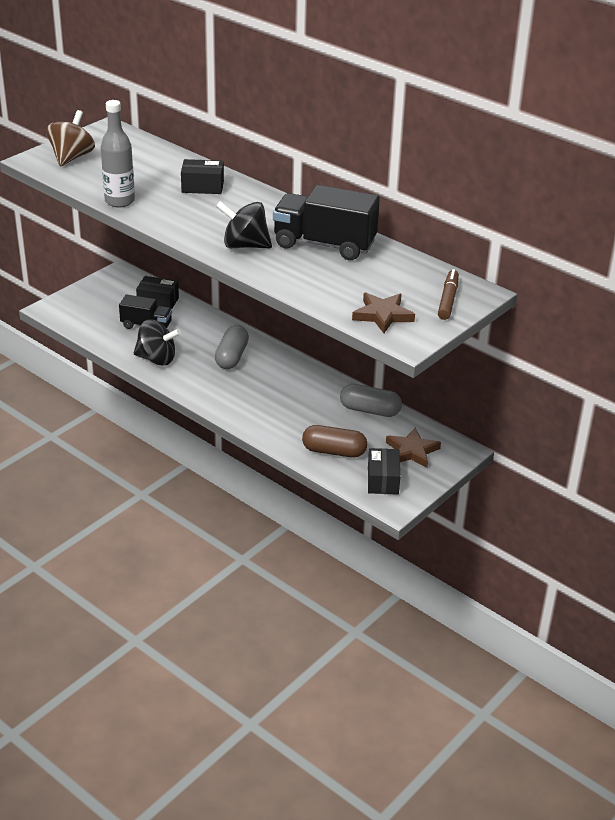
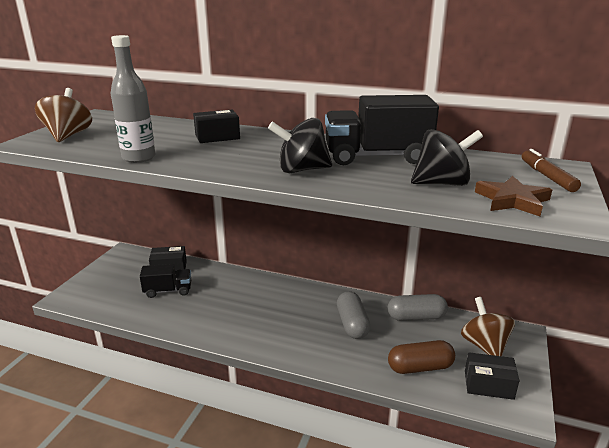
camera: 20 degrees left, 10 degrees down
(157, 359) = (193, 319): black spinning top -> black spinning top (442, 183)
(232, 357) = (262, 300): grey capsule -> grey capsule (352, 324)
(383, 480) = (488, 385): black box -> black box turned 60 degrees counterclockwise
(412, 451) = (484, 345): brown star -> brown spinning top

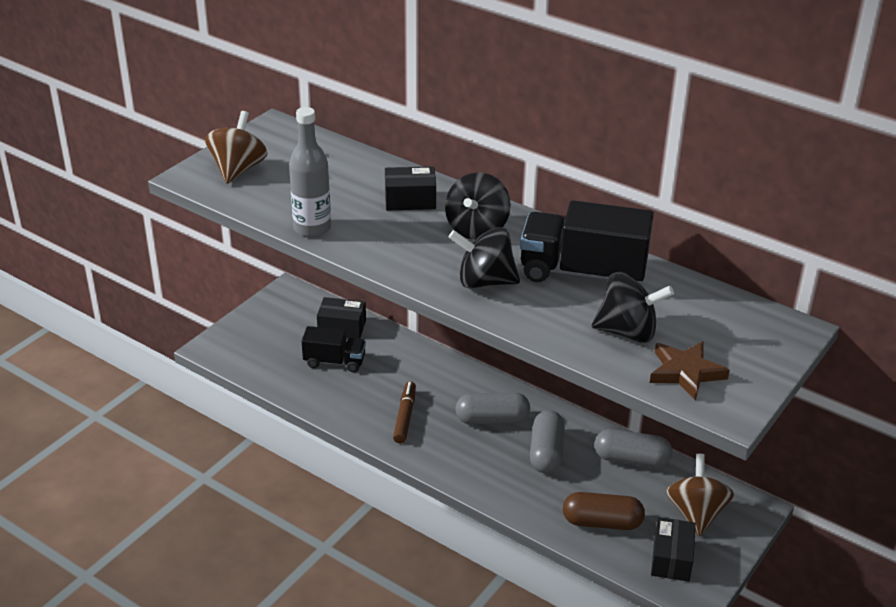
camera: 15 degrees right, 10 degrees up
(278, 145) = (477, 229): none -> black spinning top
(302, 309) = (492, 419): none -> grey capsule
(488, 385) = (671, 559): black box -> black box turned 75 degrees clockwise
(547, 176) = (759, 343): brown marker -> brown marker (405, 417)

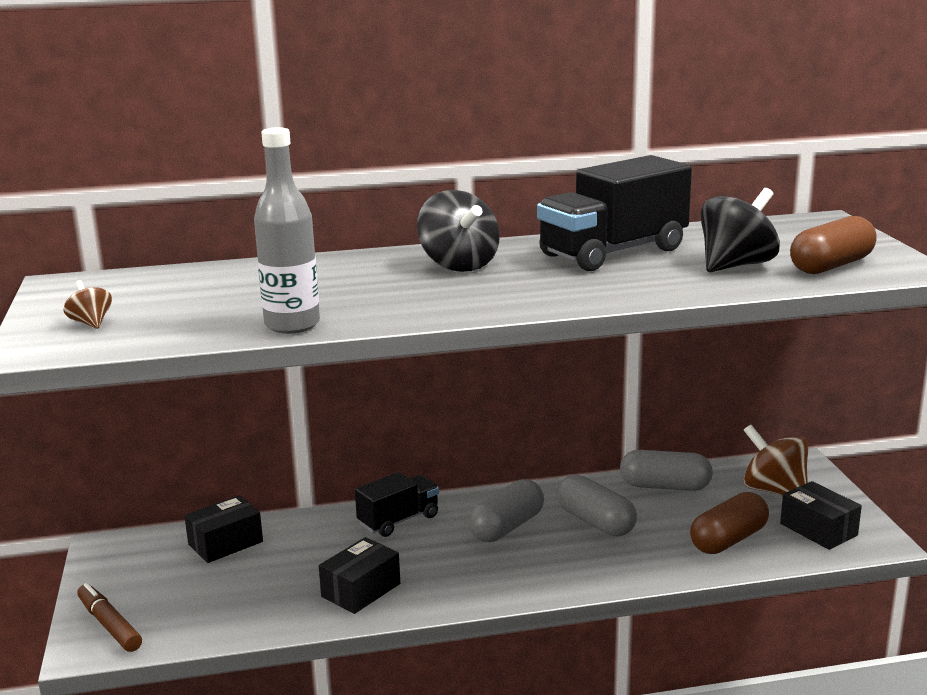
camera: 45 degrees left, 15 degrees down
(238, 169) = (91, 323): brown spinning top -> brown spinning top, size x0.49
(334, 362) = (268, 574): black truck -> black truck (399, 520)
(405, 417) = (423, 573): brown marker -> brown marker (109, 625)
(410, 200) = (348, 273): black box -> black box (361, 590)
(484, 281) = (552, 288): black spinning top -> none
(631, 459) = (665, 486): grey capsule -> grey capsule turned 45 degrees clockwise
(686, 372) = (831, 266): brown star -> brown capsule

